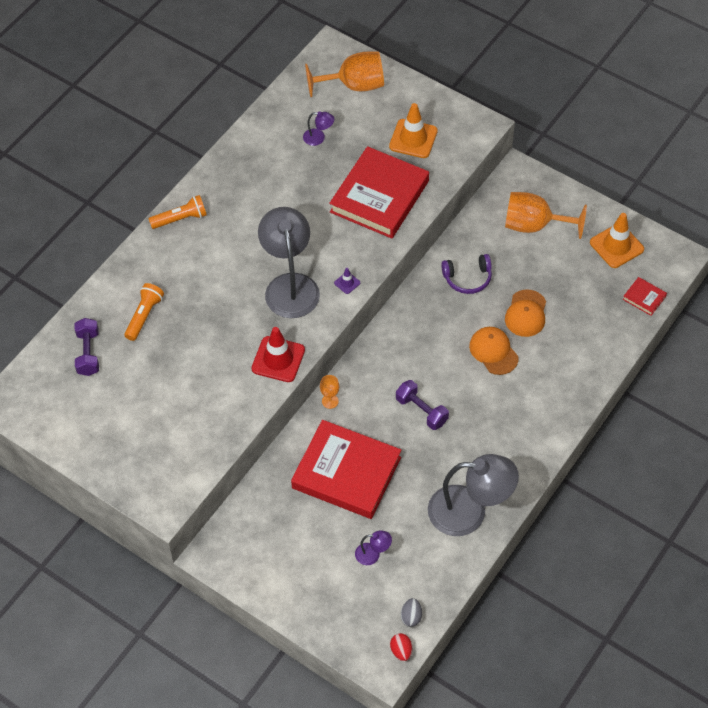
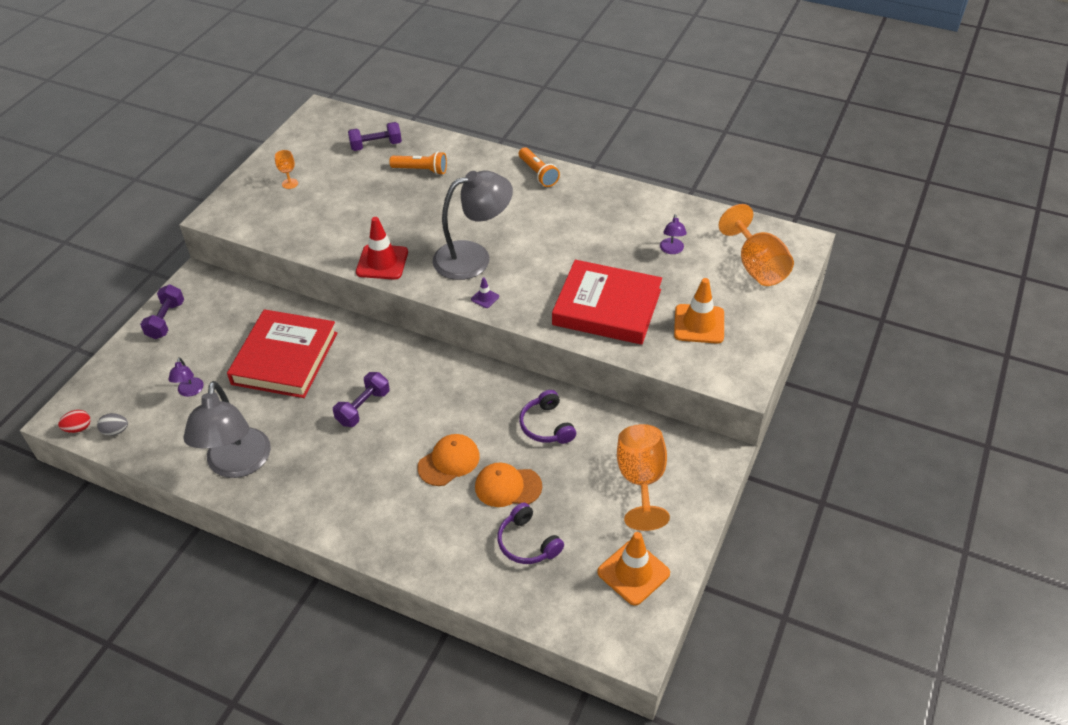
camera: 80 degrees right, 10 degrees down
(268, 581) = (166, 320): none -> purple dumbbell
(330, 401) = (369, 334): orange goblet -> orange goblet (290, 183)
(581, 308) = (527, 543): none -> purple headphones
(644, 298) = (557, 612): red book -> none

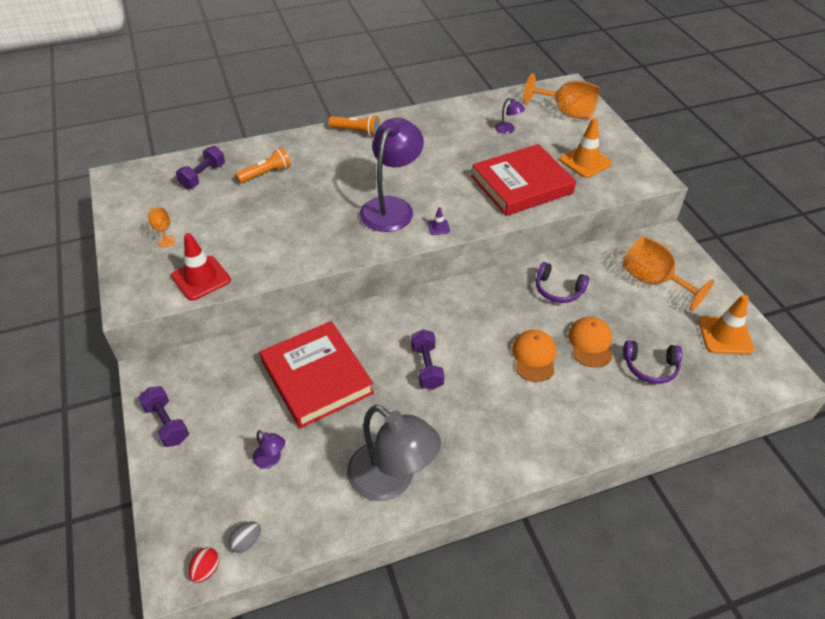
camera: 45 degrees left, 0 degrees up
(382, 262) = (330, 250): red traffic cone -> red traffic cone (201, 278)
(473, 257) = (391, 207): grey lamp -> purple lamp
(507, 486) = (590, 343): orange cap -> orange cap turned 135 degrees clockwise

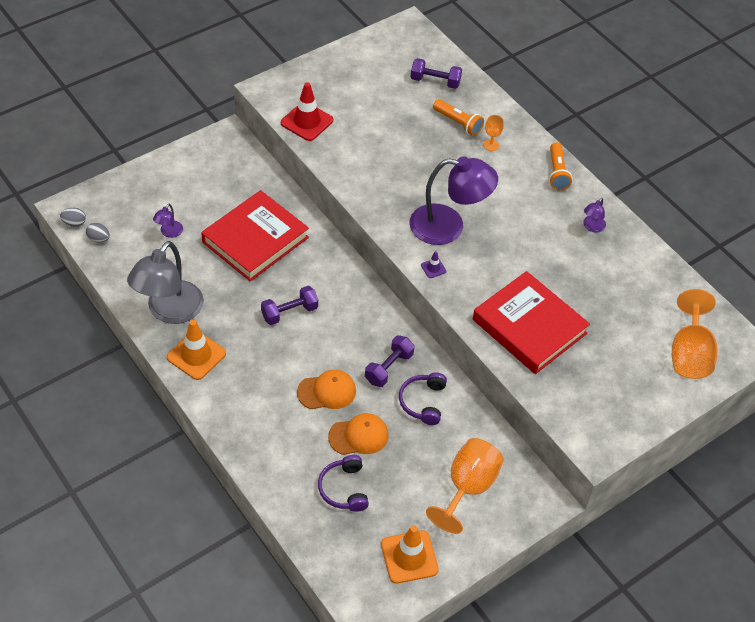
camera: 70 degrees right, 5 degrees up
(166, 241) = (342, 86): orange goblet -> orange goblet (491, 145)
(167, 424) = (185, 162): purple dumbbell -> purple dumbbell (388, 368)
(206, 570) = (74, 223): red egg -> grey egg
(508, 130) = (624, 301): purple lamp -> purple lamp (592, 227)
(585, 162) = (597, 380): orange traffic cone -> orange traffic cone (196, 355)

